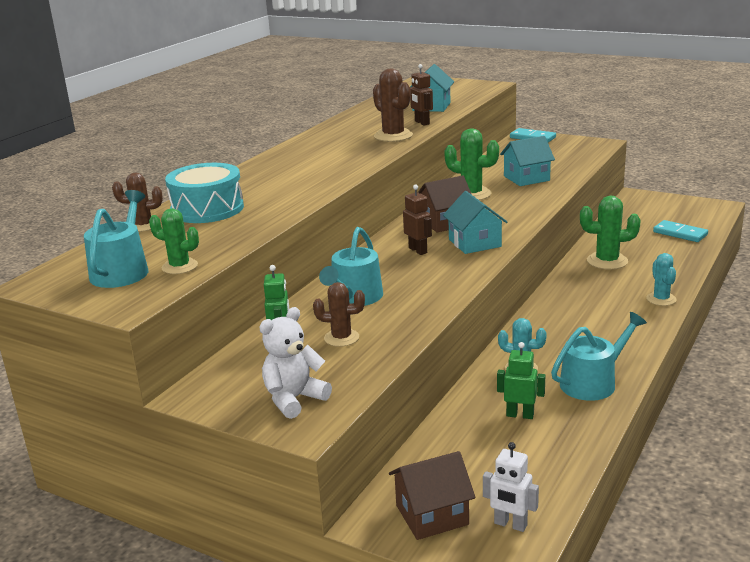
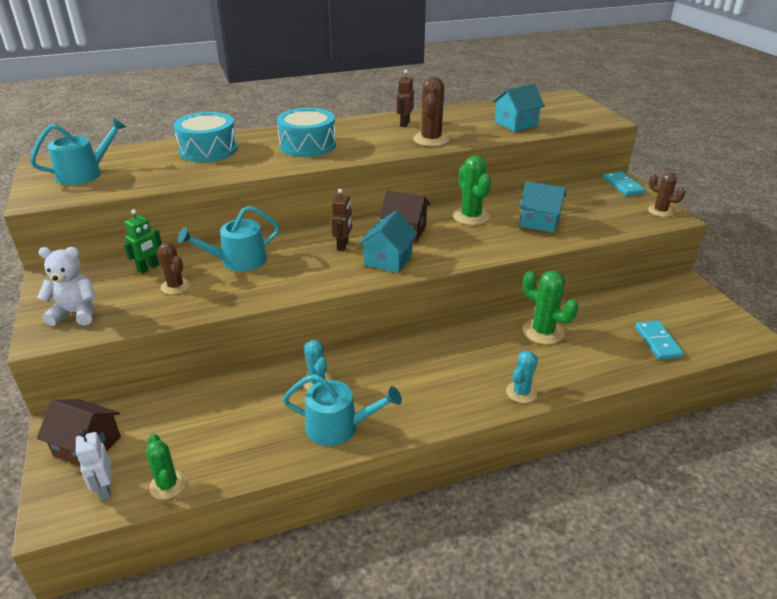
camera: 40 degrees right, 10 degrees up
(143, 225) = (158, 147): brown cactus -> brown cactus (660, 211)
(179, 267) = (108, 185): green cactus -> green cactus (167, 485)
(297, 173) = (307, 145): none -> turquoise drum
(422, 123) = (476, 136): brown robot -> brown robot (404, 124)
(520, 415) = (251, 416): green robot -> none

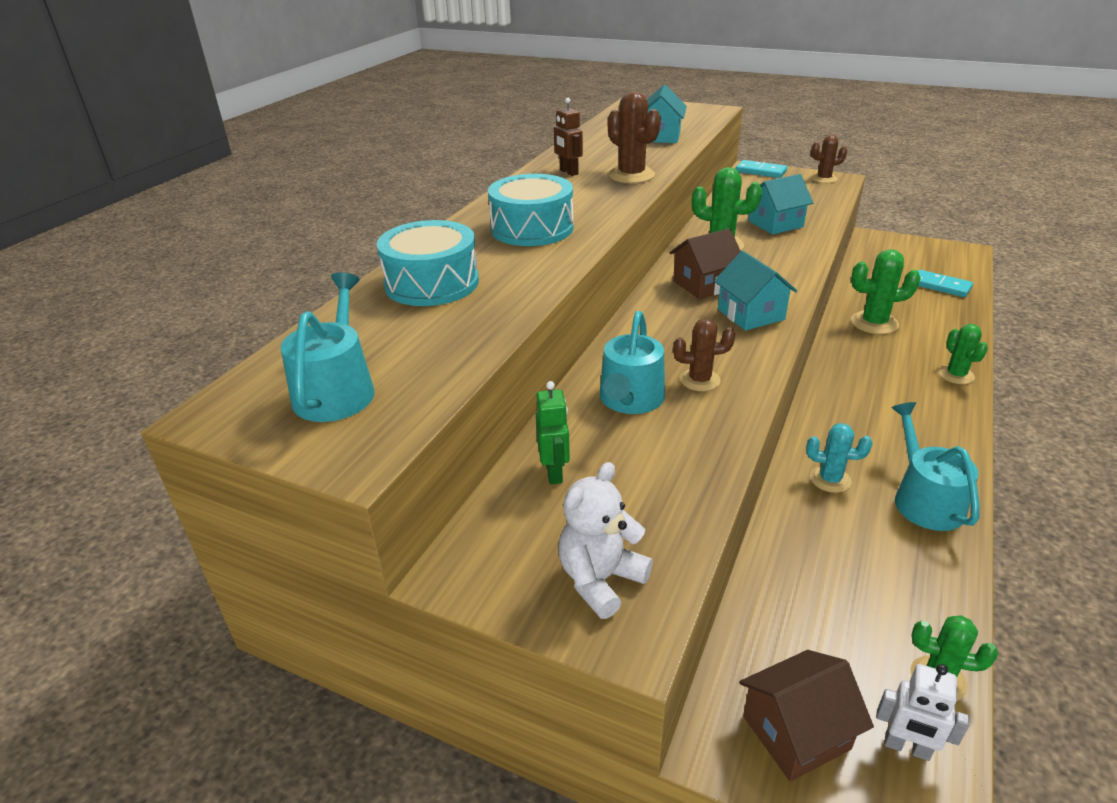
camera: 45 degrees left, 0 degrees up
(175, 286) = (633, 467): brown cactus -> brown cactus (700, 380)
(338, 427) = (924, 499): turquoise watering can -> turquoise watering can turned 60 degrees counterclockwise
(343, 245) = (686, 325): brown robot -> none
(521, 392) = (956, 375): turquoise cactus -> green cactus

